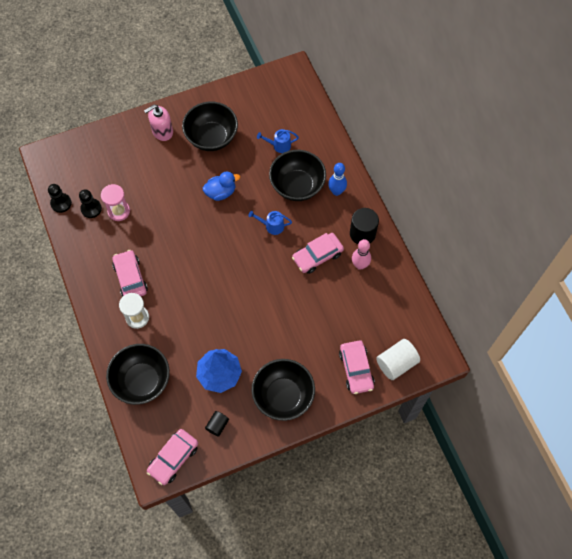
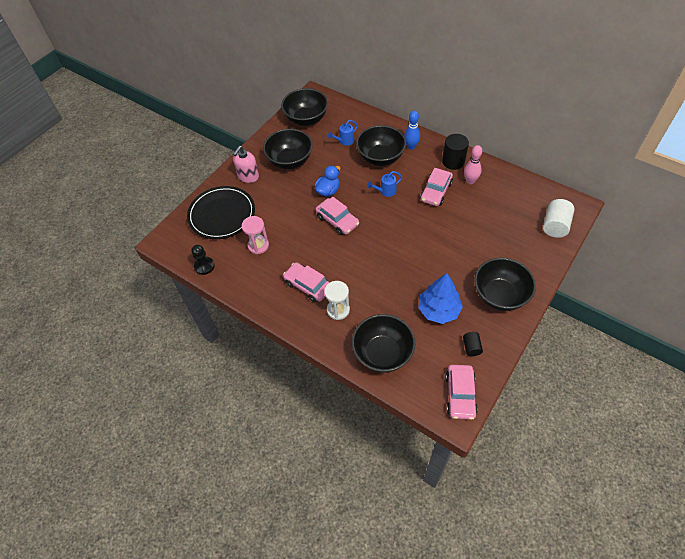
camera: 30 degrees left, 10 degrees down
(91, 209) = (233, 256): black pawn -> none
(111, 159) = (222, 214): none -> black plate
(263, 97) = (306, 119): none -> black bowl
(356, 369) = (532, 246): pink car -> pink car (337, 220)

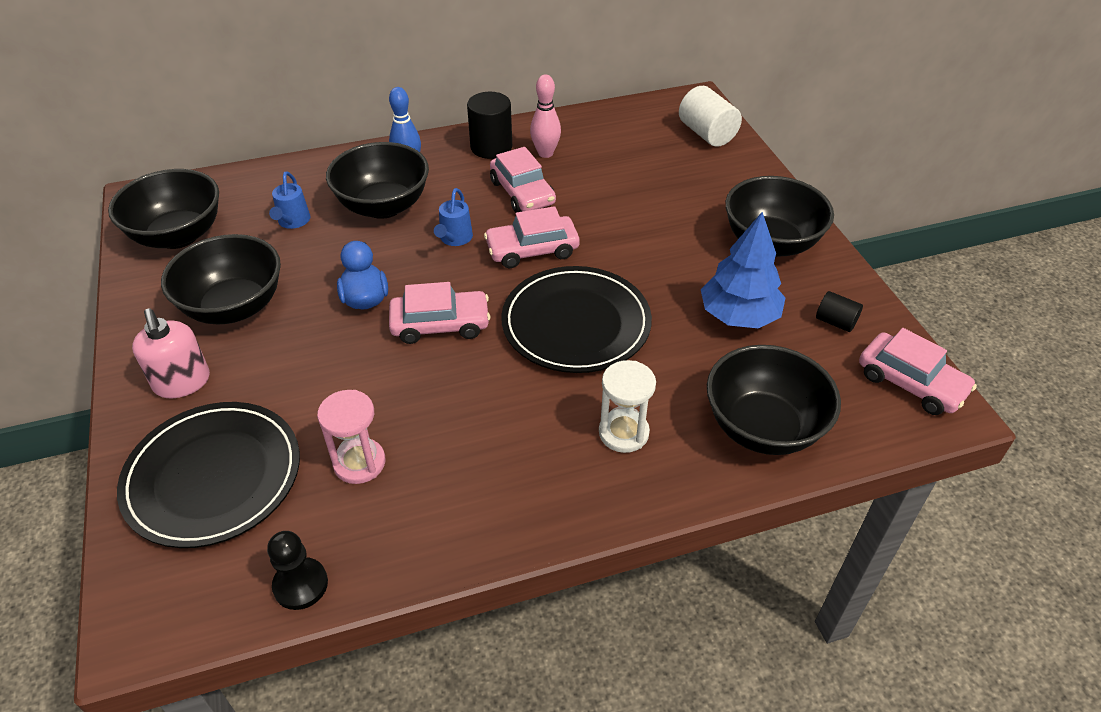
camera: 55 degrees left, 10 degrees down
(308, 285) = (530, 443): pink car -> pink car (532, 250)
(378, 259) = (576, 323): none -> black plate

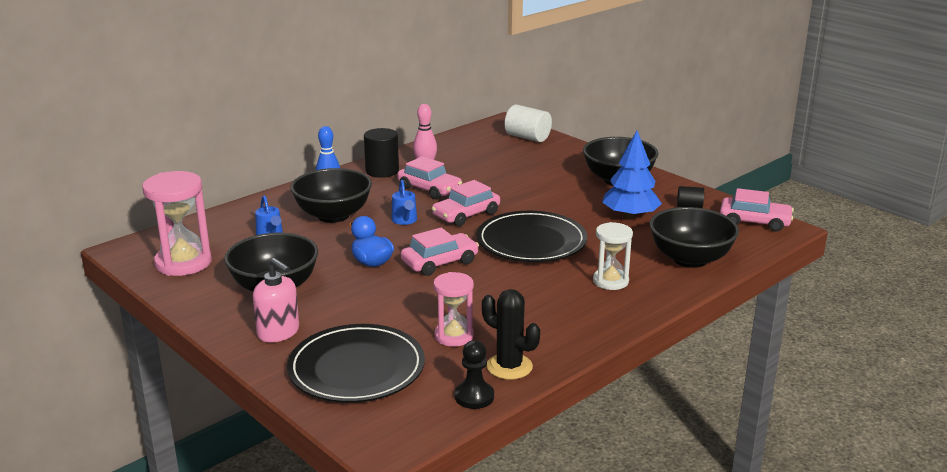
camera: 25 degrees left, 20 degrees down
(178, 235) = (183, 263): black bowl -> pink hourglass
(381, 546) = (509, 366): none -> black cactus

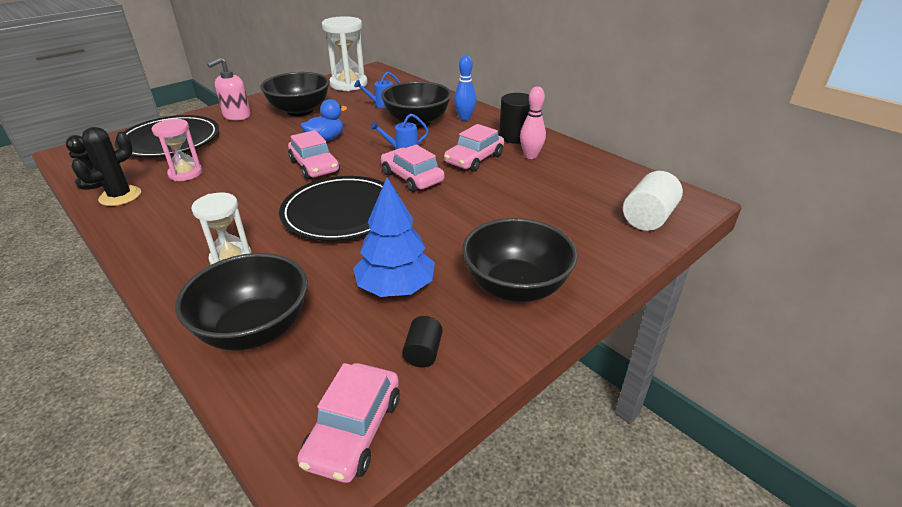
camera: 90 degrees right, 10 degrees up
(183, 263) = (348, 84): pink hourglass -> white hourglass

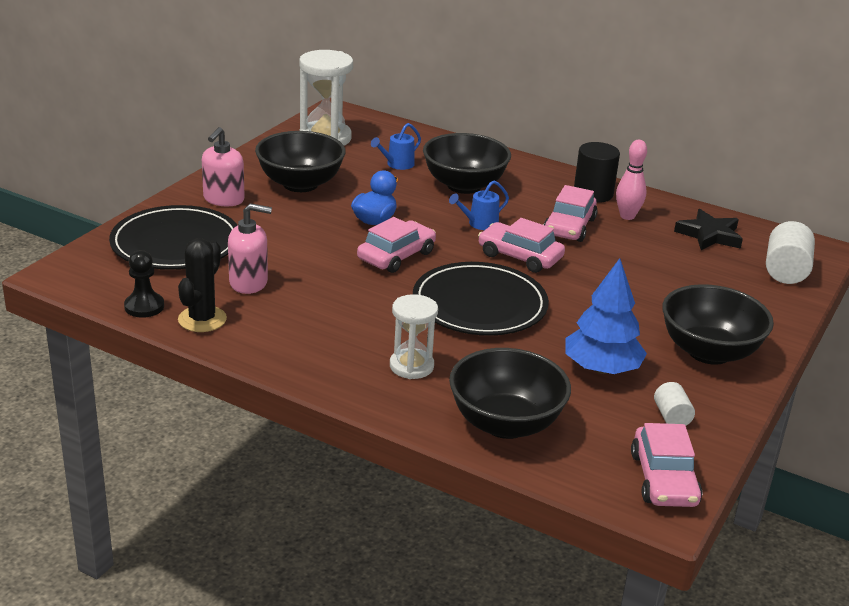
camera: 20 degrees left, 5 degrees down
(185, 173) = (249, 283): pink hourglass -> pink soap dispenser
(314, 166) = (396, 256): pink car -> pink car turned 90 degrees counterclockwise
(423, 352) = (671, 417): black cylinder -> white cylinder
(464, 118) = (516, 175): blue bowling pin -> none
(594, 178) = (709, 235): none -> black star

